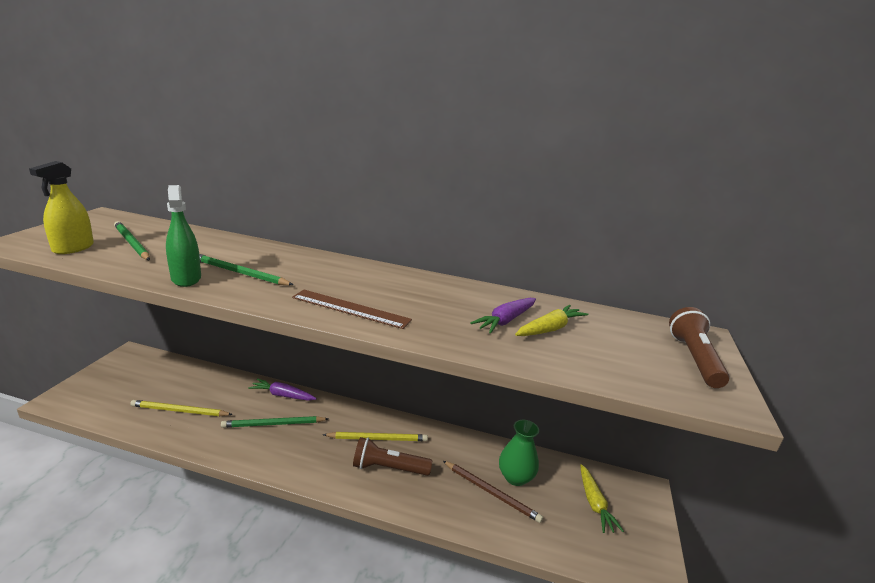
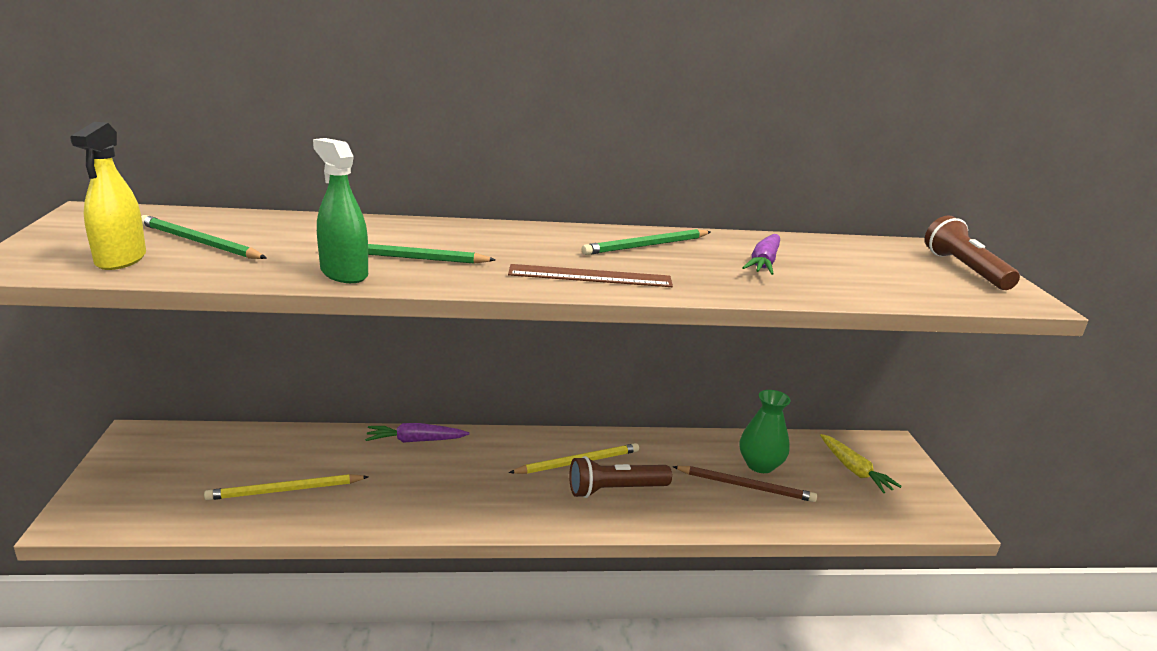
camera: 20 degrees left, 0 degrees up
(273, 424) = (432, 476): green pencil -> green pencil (646, 246)
(550, 329) = (814, 264): yellow carrot -> none

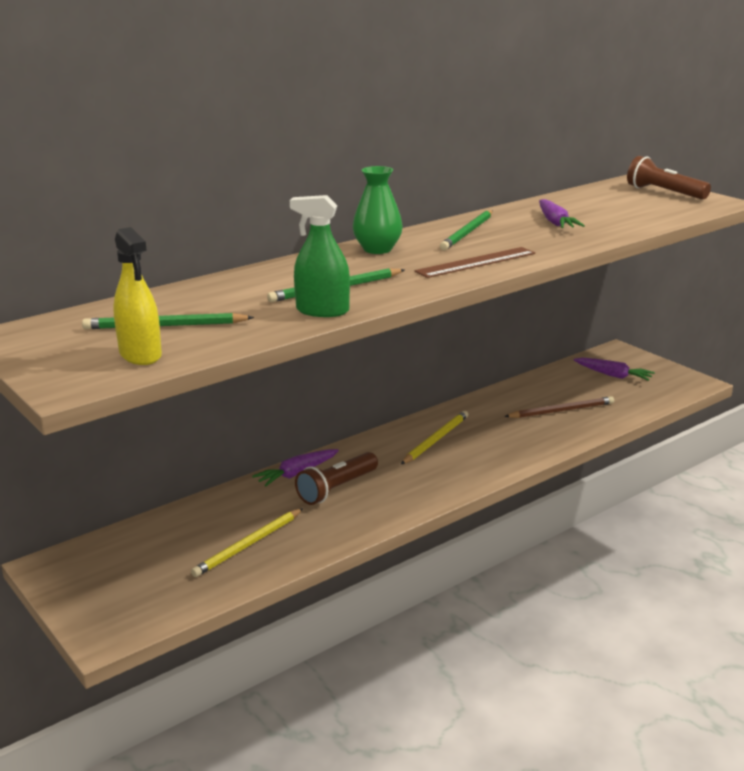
camera: 30 degrees left, 0 degrees up
(615, 490) = (484, 446): brown flashlight -> brown flashlight (337, 489)
(760, 465) = (554, 394): green vase -> green vase (377, 249)
(854, 470) = (613, 375): yellow carrot -> purple carrot

